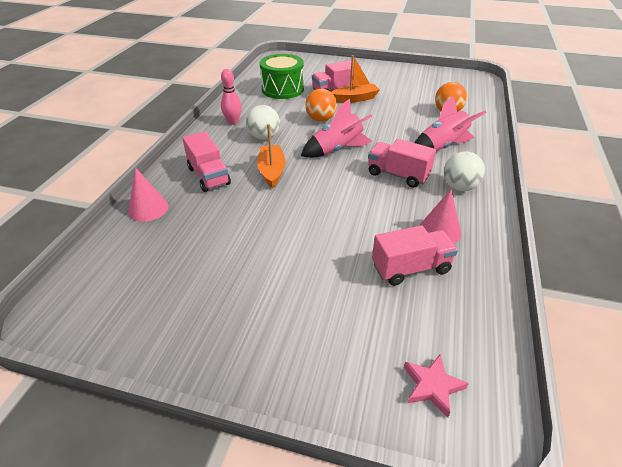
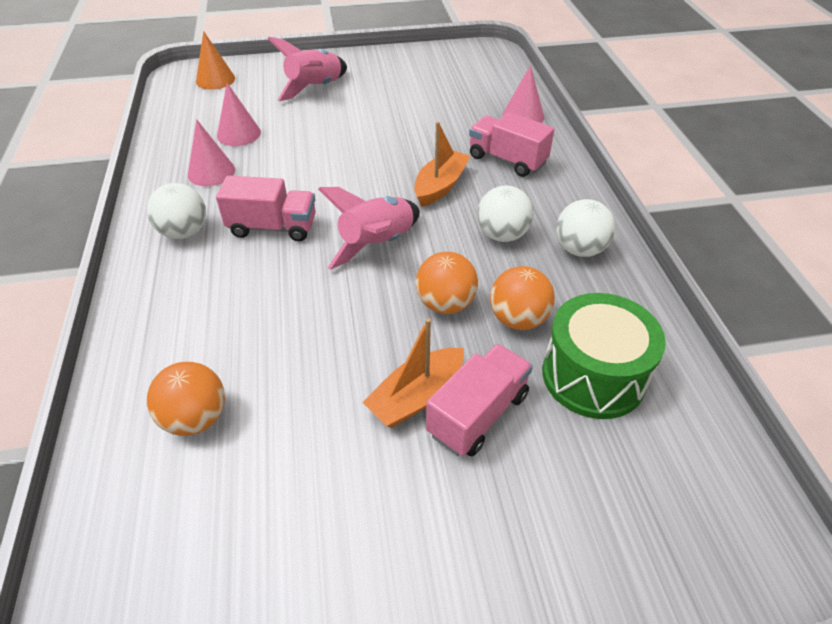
camera: 155 degrees right, 5 degrees up
(233, 122) = (579, 249): pink bowling pin -> white ball
(272, 171) = (440, 186): orange boat -> orange boat turned 120 degrees counterclockwise
(293, 108) = (518, 319): none -> orange ball
(411, 268) = (238, 134): pink truck -> pink cone
(432, 386) = (215, 80): pink star -> orange cone
(442, 147) = (209, 302): pink rocket -> pink rocket (315, 88)

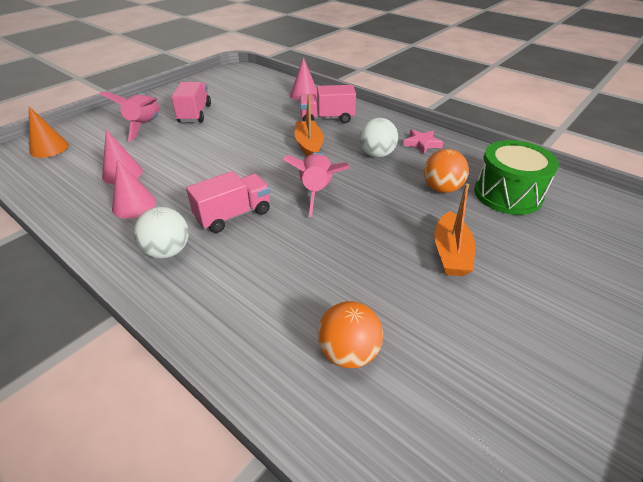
camera: 40 degrees left, 5 degrees down
(445, 304) = (398, 201): orange ball -> none
(478, 414) = (489, 242): pink truck -> pink truck (195, 114)
(579, 249) = (422, 143): white ball -> pink star

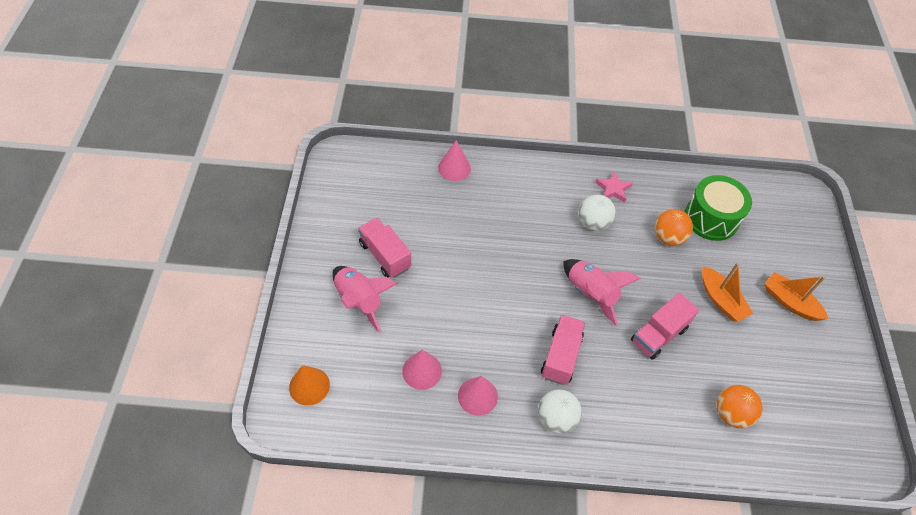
camera: 40 degrees left, 15 degrees up
(309, 146) = (533, 242): orange boat -> orange boat (789, 302)
(327, 118) = (510, 195): pink truck -> pink truck (658, 335)

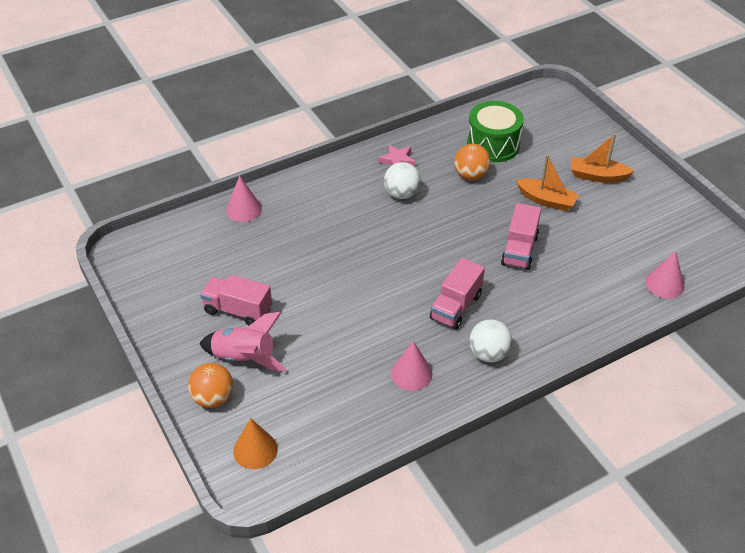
camera: 30 degrees left, 10 degrees down
(422, 371) = (348, 381): pink cone -> pink cone (664, 284)
(561, 356) = (455, 307): pink truck -> pink truck turned 135 degrees counterclockwise
(591, 294) = (442, 248): pink rocket -> none
(731, 414) = (616, 276): orange ball -> orange ball (213, 398)

